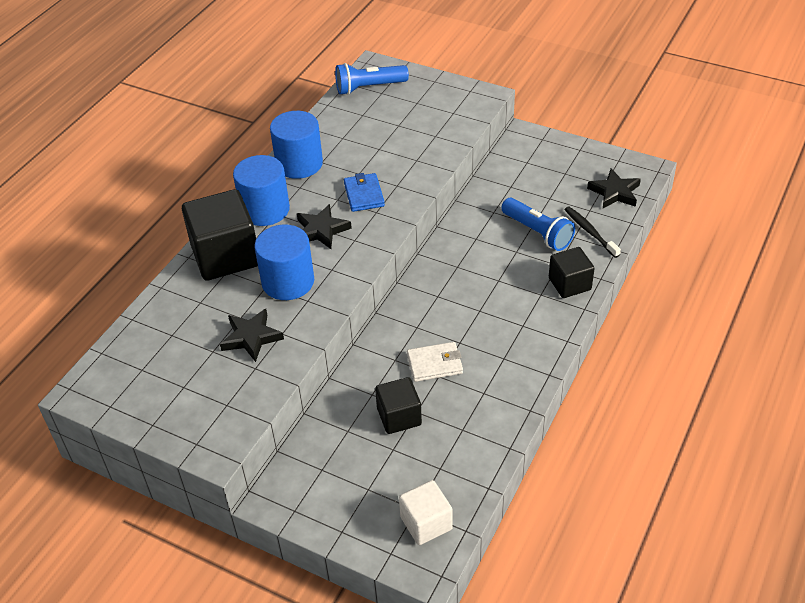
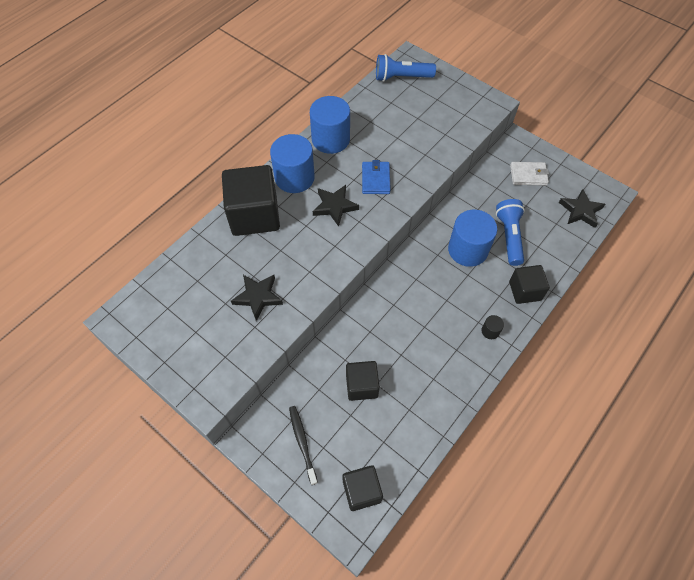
camera: 10 degrees right, 15 degrees up
(288, 282) = (298, 250): blue cylinder -> blue cylinder (468, 250)
(426, 523) = (361, 491): white cube -> black cube
(434, 364) = (400, 343): white wallet -> white wallet (528, 175)
(538, 233) = (509, 236): blue flashlight -> blue flashlight turned 150 degrees counterclockwise
(539, 332) = (490, 331): none -> black cylinder
(590, 232) = (552, 244): black toothbrush -> black toothbrush (302, 443)

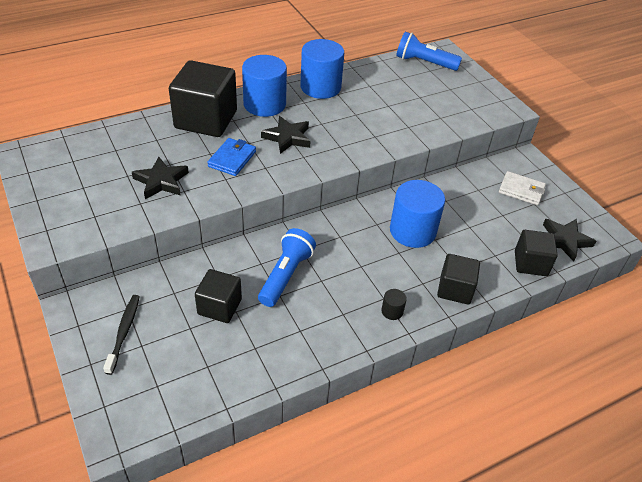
camera: 20 degrees right, 15 degrees down
(361, 491) = (152, 402): black cube -> black cube (530, 263)
(375, 179) = (343, 130): blue wallet -> blue wallet (232, 159)
(509, 236) = (467, 235): blue flashlight -> blue flashlight (286, 275)

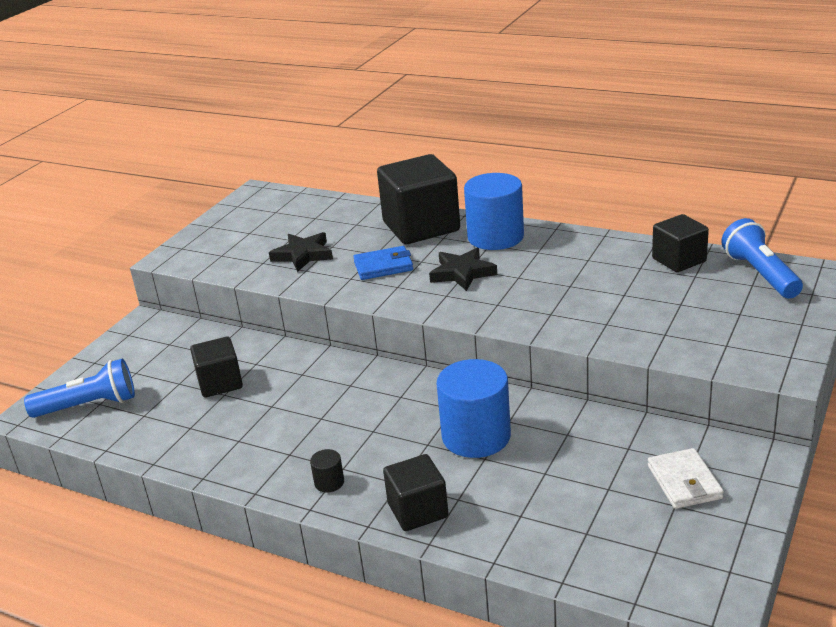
camera: 60 degrees right, 15 degrees down
(124, 332) = (141, 357): black toothbrush -> none
(286, 275) = (303, 395): blue flashlight -> blue flashlight (89, 405)
(320, 87) = (581, 246): blue cylinder -> none
(530, 263) = (545, 551): black cube -> black cube (679, 260)
(565, 240) = (637, 564): black star -> none

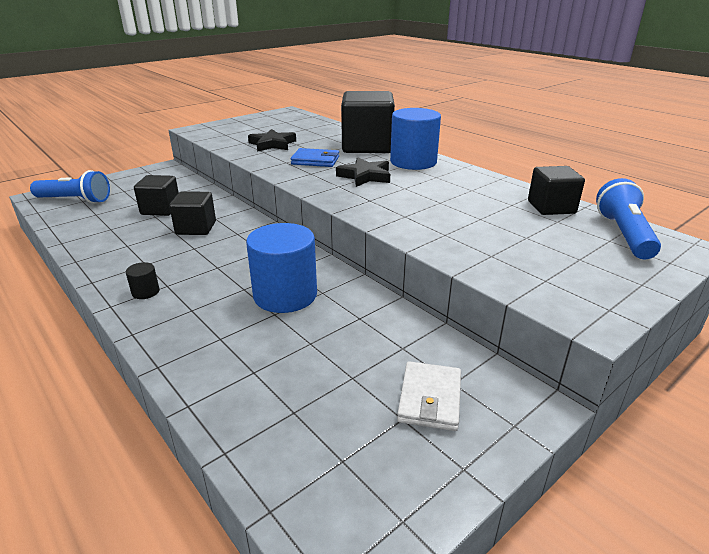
camera: 20 degrees right, 0 degrees up
(418, 510) = (180, 336): black cube -> black cube (196, 228)

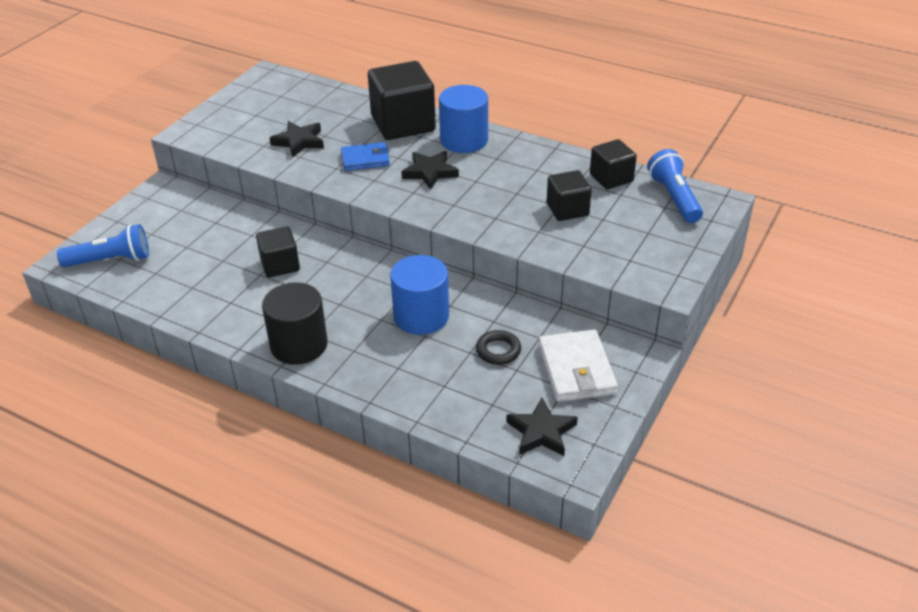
camera: 20 degrees left, 10 degrees up
(145, 292) = (299, 345): black cylinder -> black cylinder, size x2.37
(161, 209) = (220, 250): black cube -> black cube (567, 209)
(334, 473) = (541, 432): none -> black star
(344, 350) = (498, 350): none -> black ring
(430, 399) = (576, 369): white wallet -> white wallet, size x1.50

